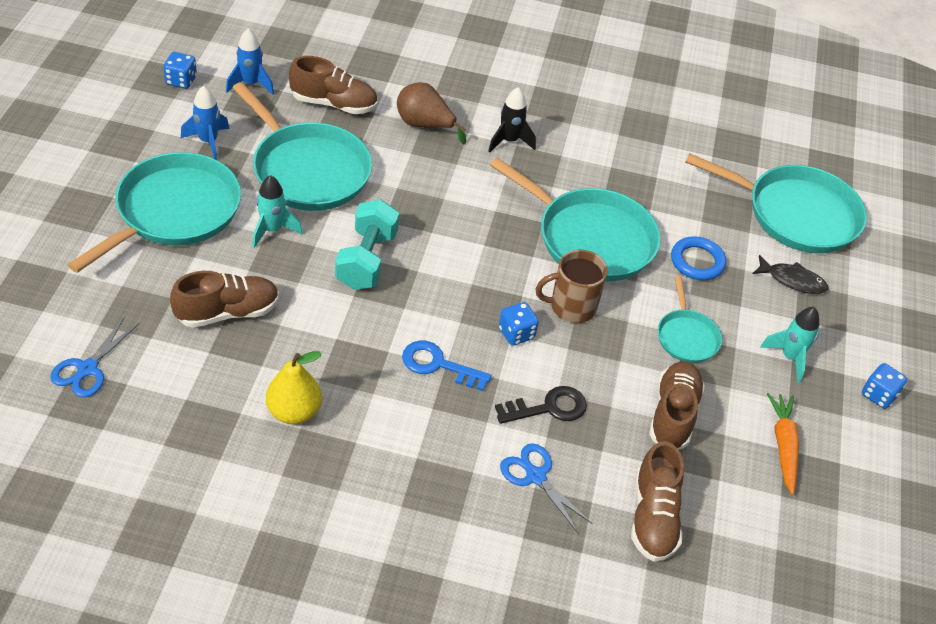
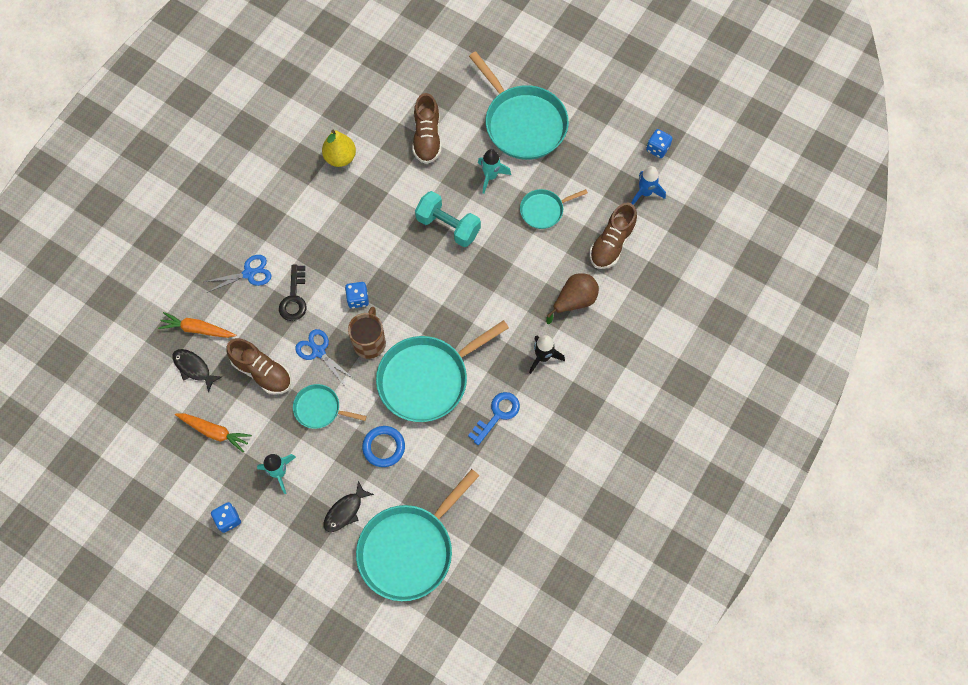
camera: 115 degrees right, 20 degrees up
(87, 369) = (406, 61): blue scissors -> blue scissors (318, 351)
(208, 141) = (587, 154): blue rocket -> none
(307, 170) = (544, 210): turquoise pan -> turquoise pan, size x0.51
(438, 365) = (348, 244): blue key -> blue key (497, 415)
(653, 517) = (197, 329): brown shoe -> orange carrot
(712, 501) = (194, 368): none -> black fish

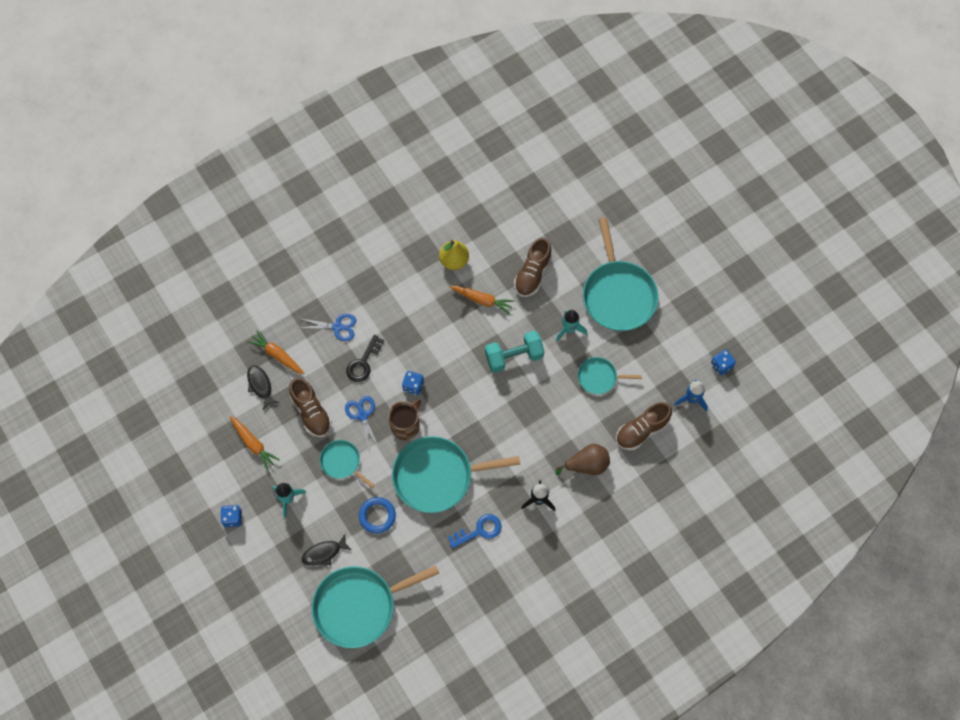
camera: 25 degrees right, 0 degrees up
(388, 184) = (482, 300): none -> orange carrot
(448, 226) = (514, 357): turquoise dumbbell -> turquoise dumbbell turned 75 degrees counterclockwise

